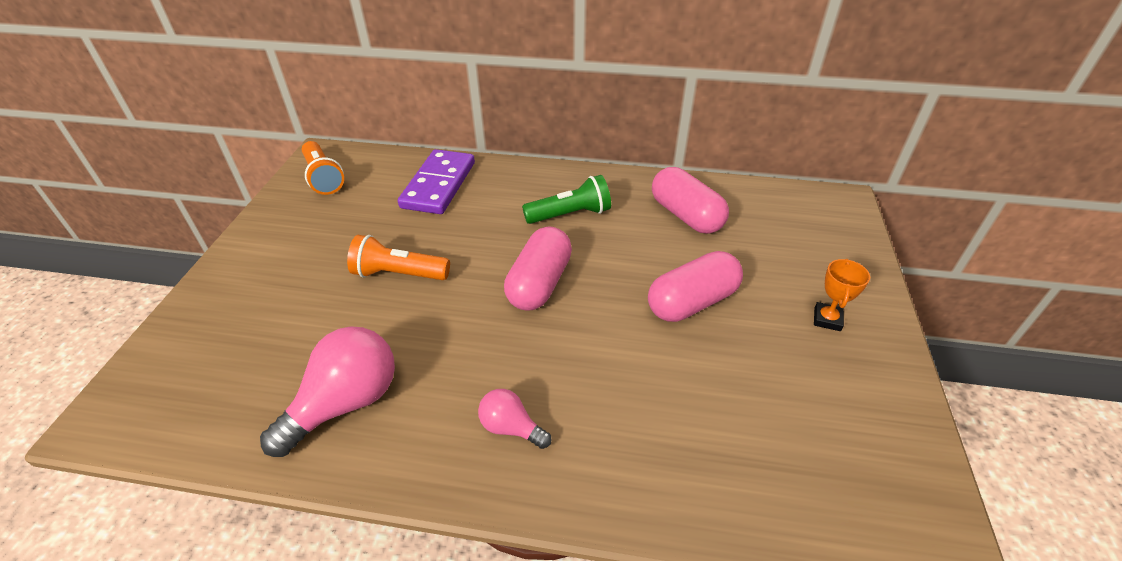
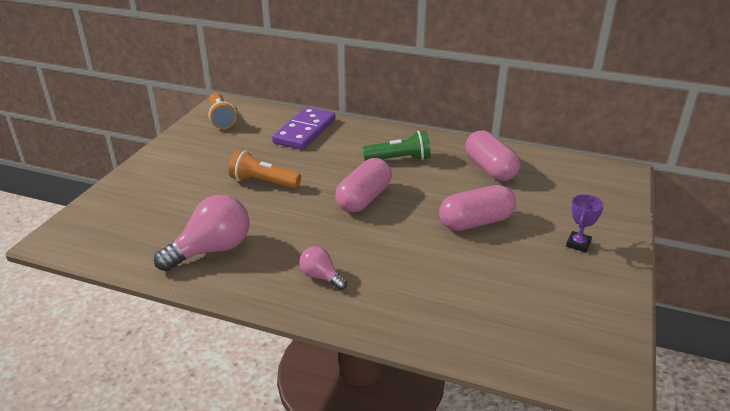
camera: 10 degrees right, 10 degrees down
(827, 319) = (578, 244): orange trophy -> purple trophy

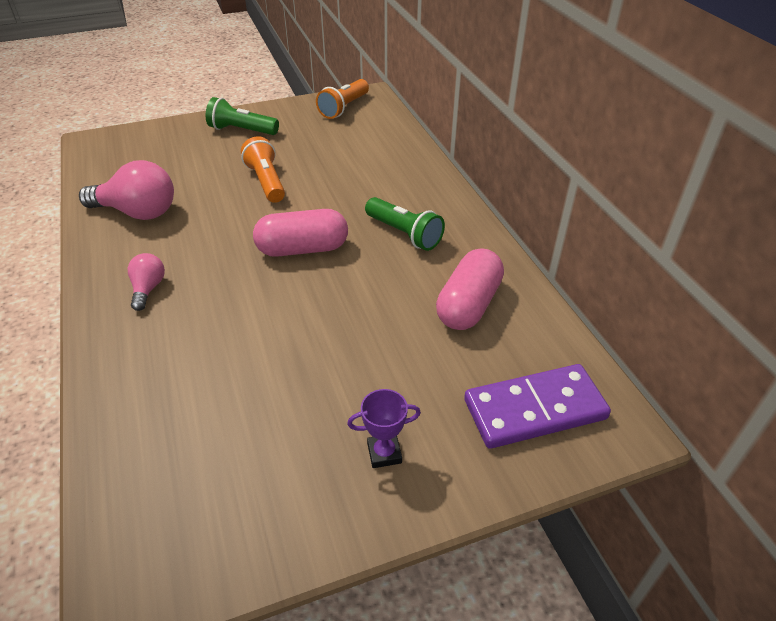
camera: 50 degrees right, 10 degrees up
(175, 166) = (242, 130): none -> green flashlight
(305, 131) = (382, 156): purple domino -> purple domino (534, 409)
(476, 222) = (341, 344): pink capsule -> none

